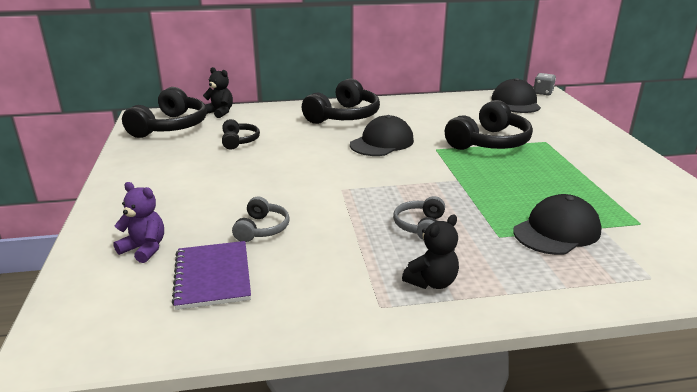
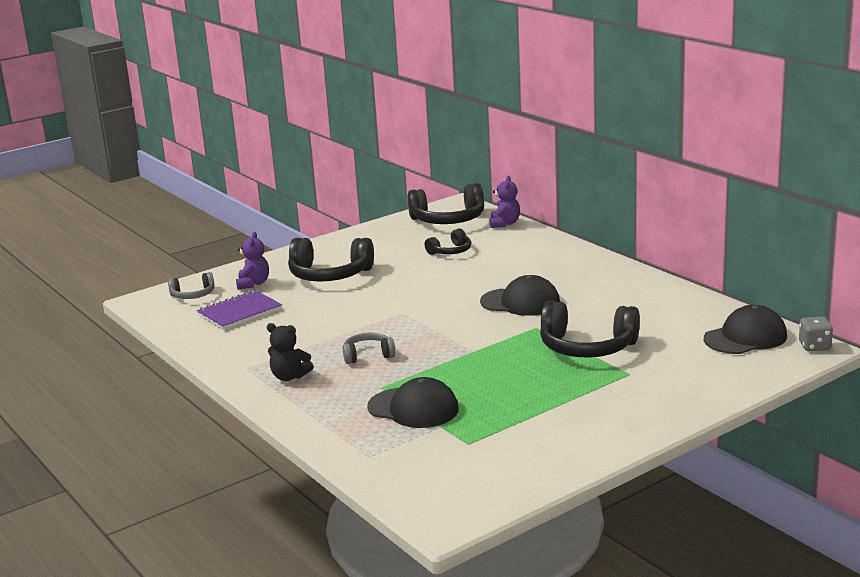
camera: 65 degrees right, 5 degrees down
(220, 112) = (504, 224): black teddy bear -> purple teddy bear
(262, 229) = (310, 306): grey headphones -> grey headphones (193, 295)
(344, 116) = (567, 270): black headphones -> black headphones (329, 275)

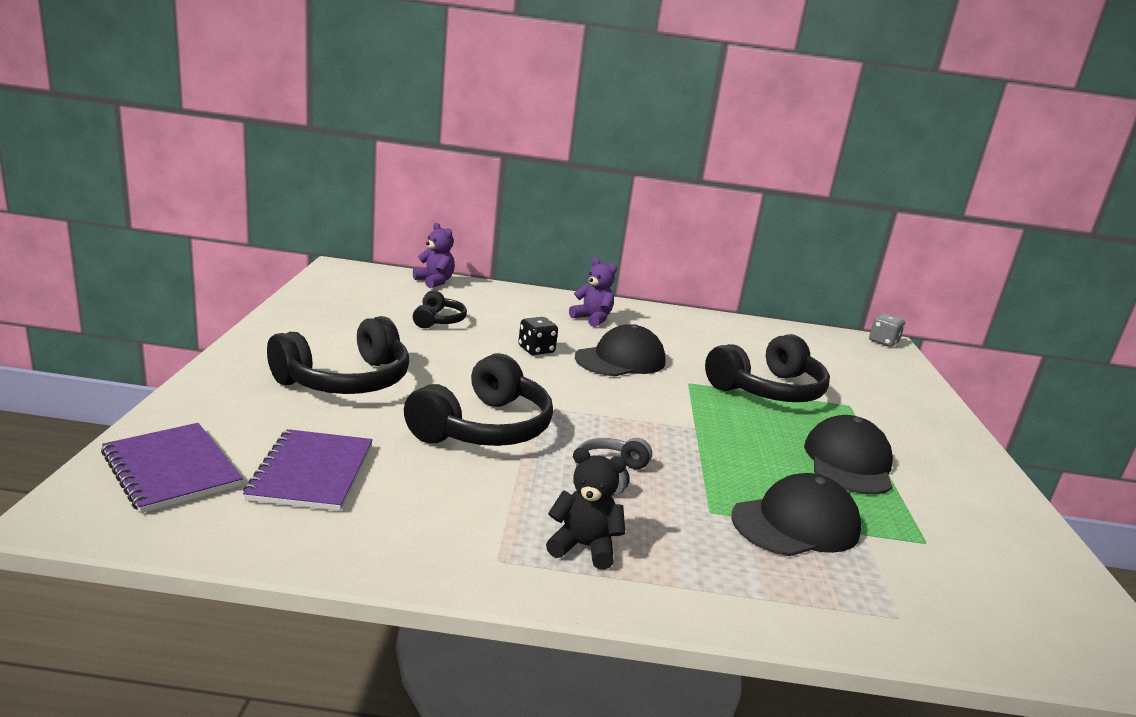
camera: 55 degrees left, 0 degrees up
(193, 295) = (171, 469): grey headphones -> purple notebook
(253, 284) = (250, 421): purple teddy bear -> purple teddy bear (592, 319)
(289, 377) = (584, 547): black teddy bear -> black teddy bear turned 135 degrees counterclockwise
(448, 220) = (365, 286): black headphones -> black headphones (484, 428)
(475, 283) = (536, 350): none -> black dice
(745, 337) = (836, 346): black cap -> black cap (848, 462)

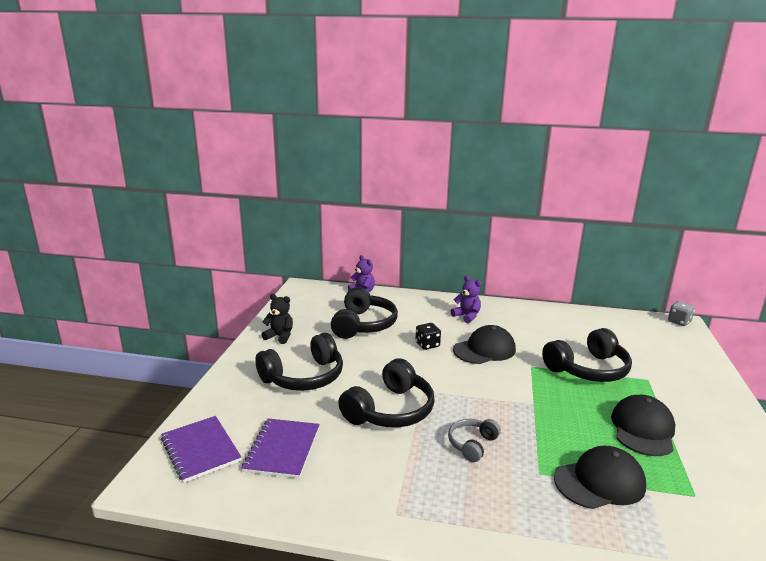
camera: 10 degrees right, 0 degrees up
(438, 320) = (363, 325): black headphones -> black headphones, size x1.88
(584, 547) = (452, 503): black teddy bear -> black teddy bear (280, 336)

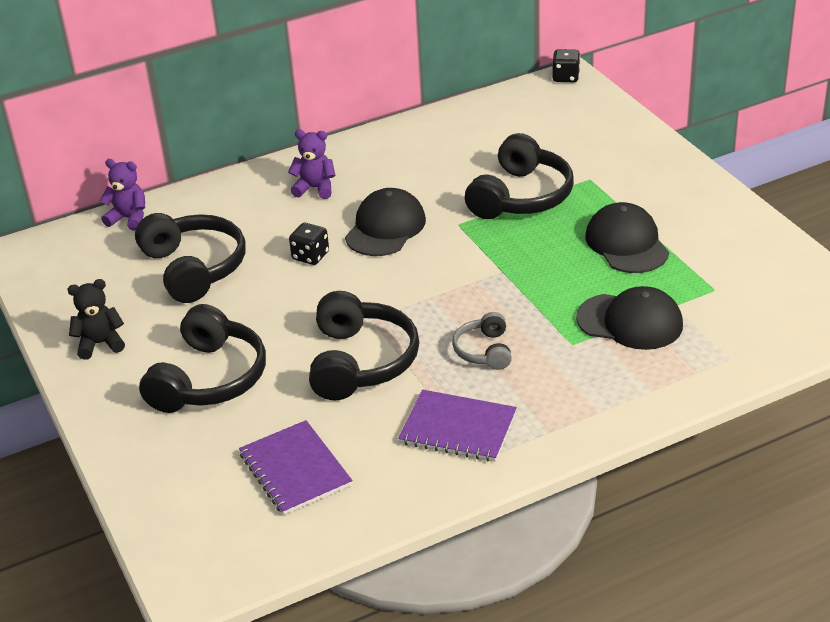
camera: 35 degrees left, 15 degrees up
(200, 450) = (203, 524): purple notebook -> purple notebook (458, 428)
(599, 482) = (630, 322): black cap -> black cap turned 75 degrees clockwise
(679, 322) = (566, 77): grey dice -> black dice

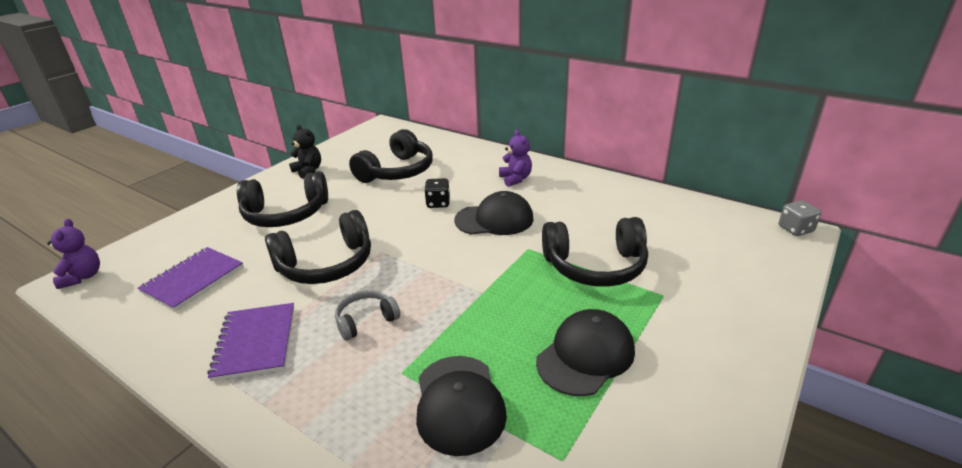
camera: 60 degrees right, 5 degrees down
(129, 218) = (431, 138): purple teddy bear -> purple teddy bear (83, 277)
(566, 77) = (795, 229): black dice -> grey dice

